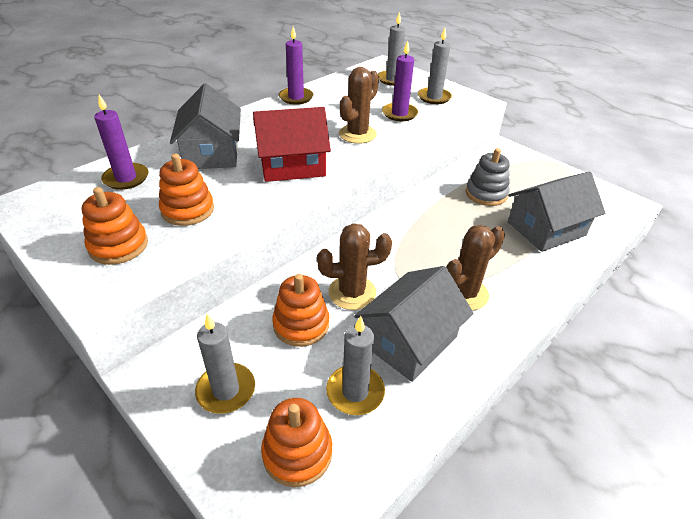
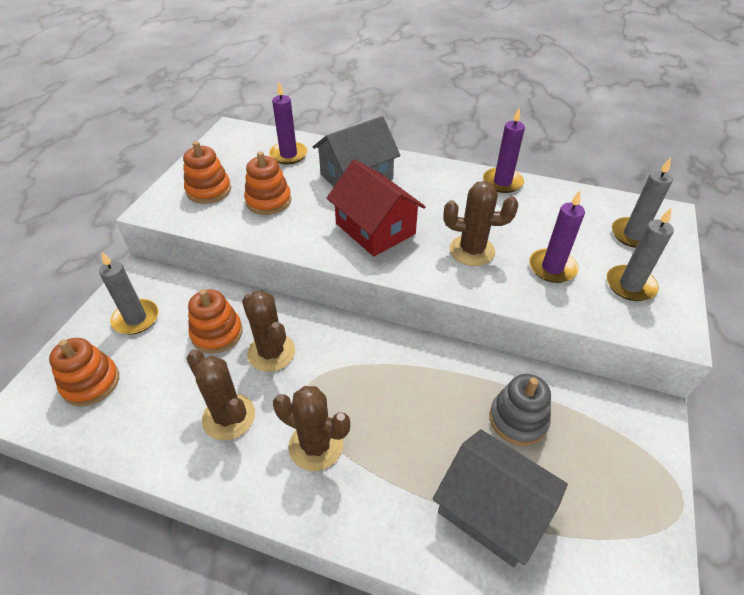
camera: 65 degrees right, 5 degrees up
(355, 392) = (156, 397): grey candle -> none
(409, 340) = (229, 417): grey house -> brown cactus

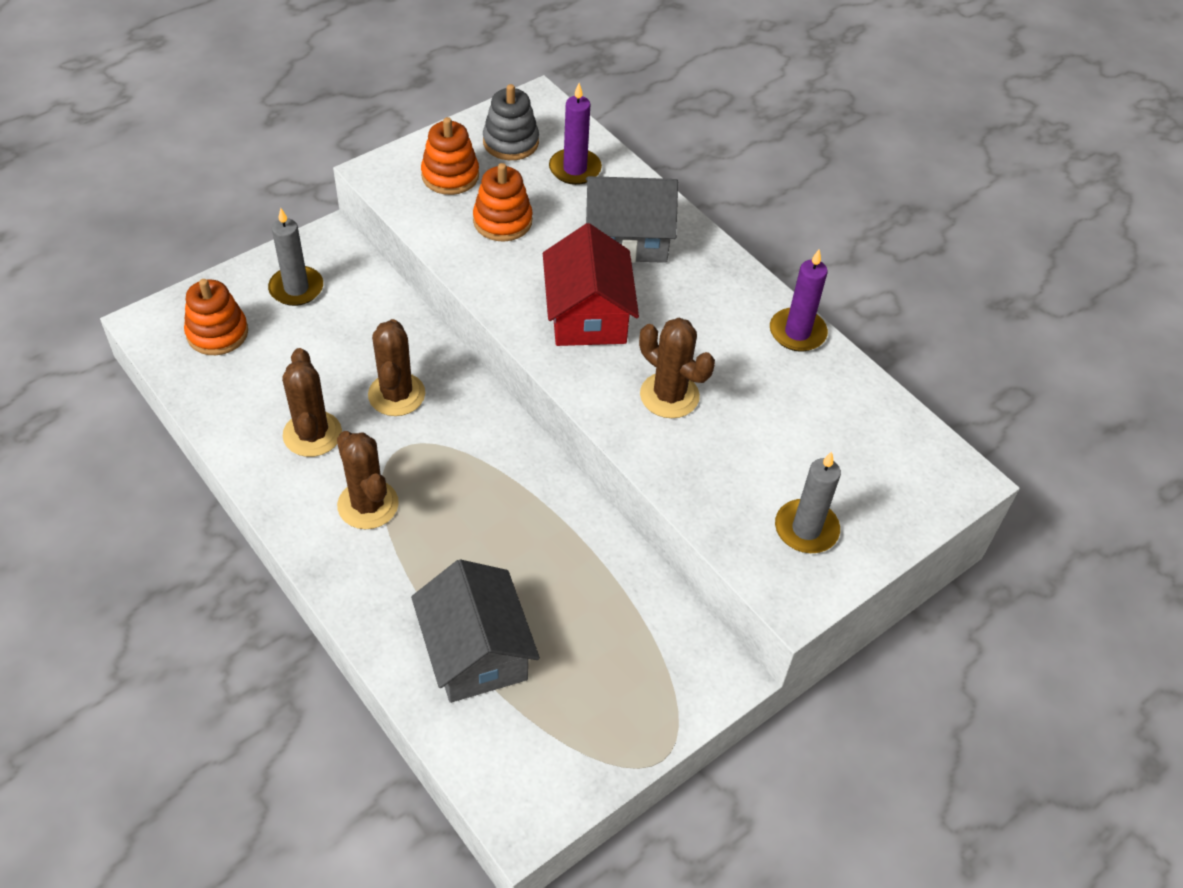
camera: 30 degrees right, 5 degrees up
(217, 333) = (360, 346): orange stacking toy -> none
(518, 419) = (577, 596): grey stacking toy -> grey stacking toy (510, 142)
(552, 268) = (739, 462): purple candle -> none
(633, 235) = (884, 479): grey candle -> none

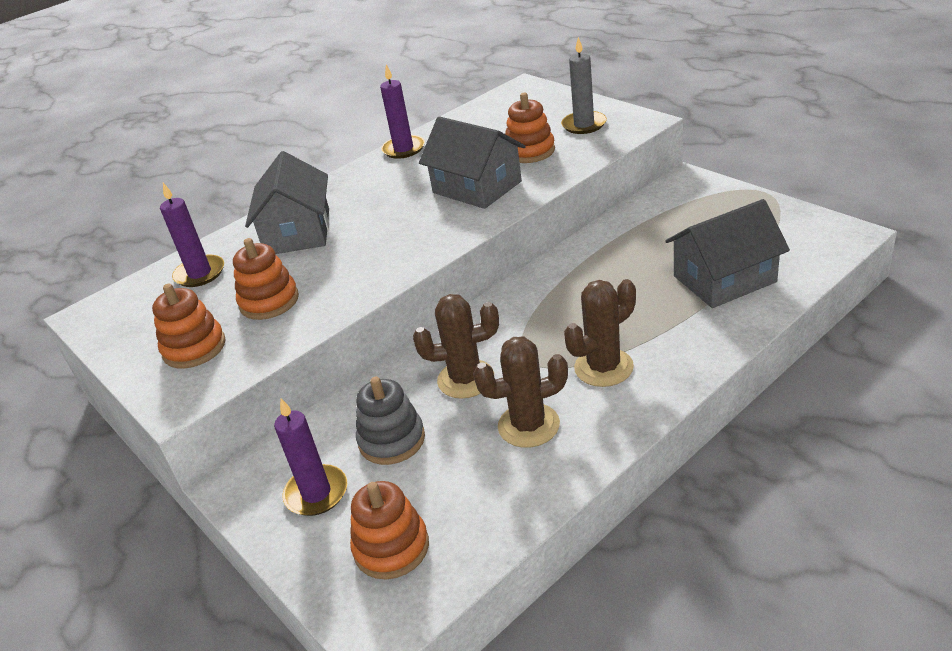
camera: 85 degrees left, 15 degrees down
(296, 288) = (316, 493): grey candle -> purple candle
(510, 142) = (149, 318): grey stacking toy -> grey stacking toy (392, 440)
(588, 314) = (392, 235): red house -> none
(669, 395) = (477, 187): brown cactus -> grey house
(746, 458) = (530, 151): none -> orange stacking toy

